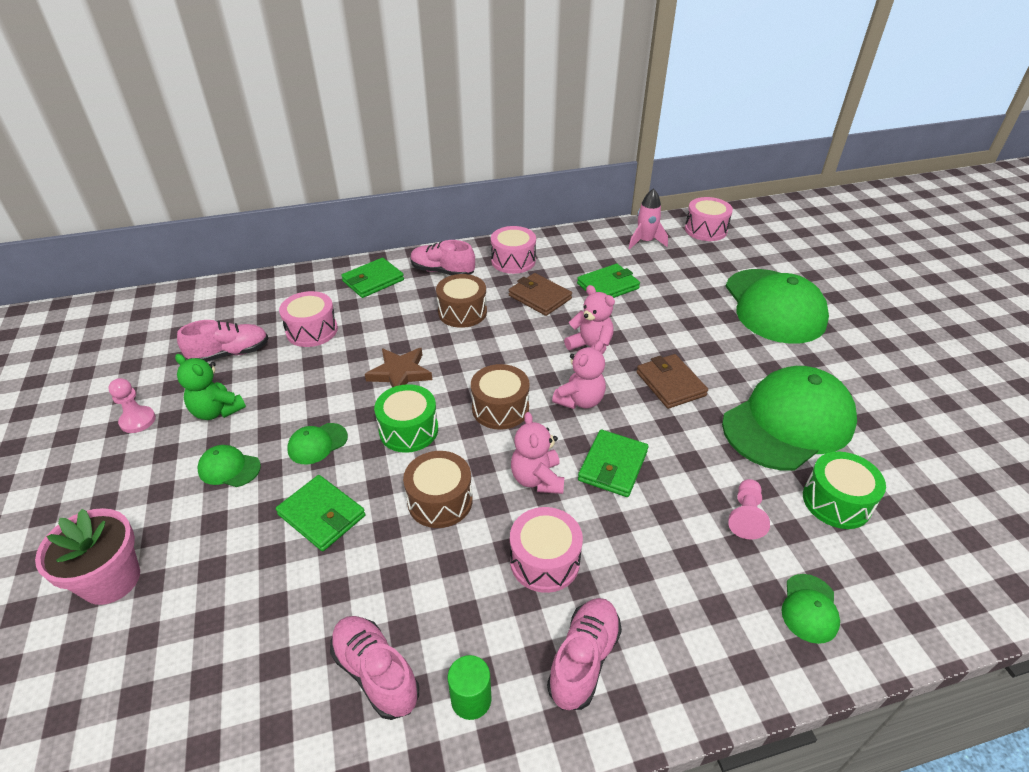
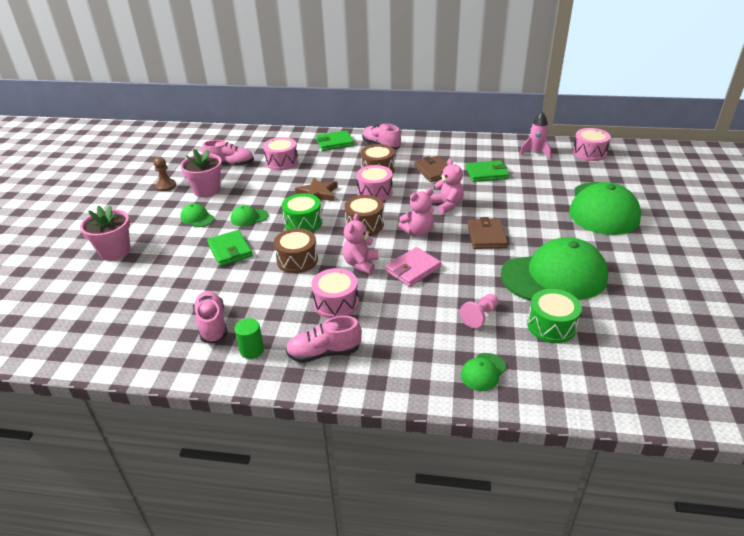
camera: 25 degrees right, 5 degrees down
(138, 421) = (166, 186): pink pawn -> brown pawn
(217, 411) = (207, 190): green teddy bear -> pink flower pot
(513, 261) = (432, 148): pink drum -> pink drum (375, 192)
(583, 660) = (324, 353): pink shoe -> pink shoe turned 150 degrees counterclockwise
(613, 466) = (413, 269): green wallet -> pink wallet

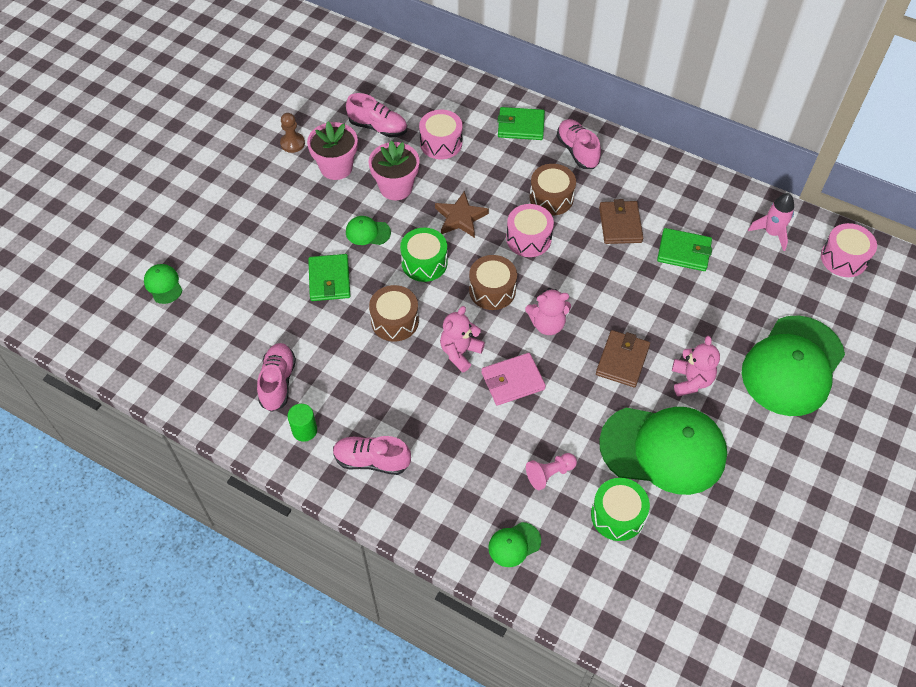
camera: 20 degrees right, 20 degrees up
(115, 251) = (211, 237): pink flower pot -> pink flower pot (396, 187)
(197, 218) = (311, 213): green cap -> green cap (163, 285)
(336, 303) = (410, 399): pink drum -> none
(447, 205) = (604, 292): pink teddy bear -> pink teddy bear (691, 380)

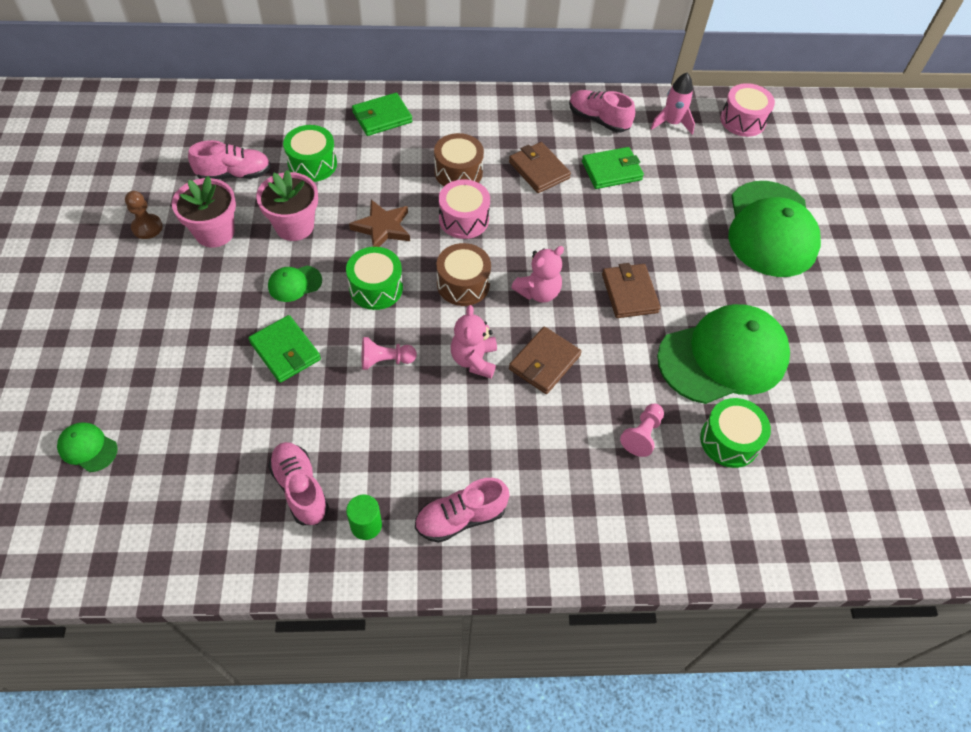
camera: 35 degrees left, 0 degrees up
(395, 321) = (385, 360): brown drum -> pink pawn
(441, 143) = (312, 164): pink drum -> green drum
(512, 381) = (544, 362): pink wallet -> brown wallet
(514, 544) = (659, 523): green cap -> none
(577, 151) = (452, 119): pink shoe -> pink shoe (598, 120)
(691, 380) = (700, 282): pink teddy bear -> none

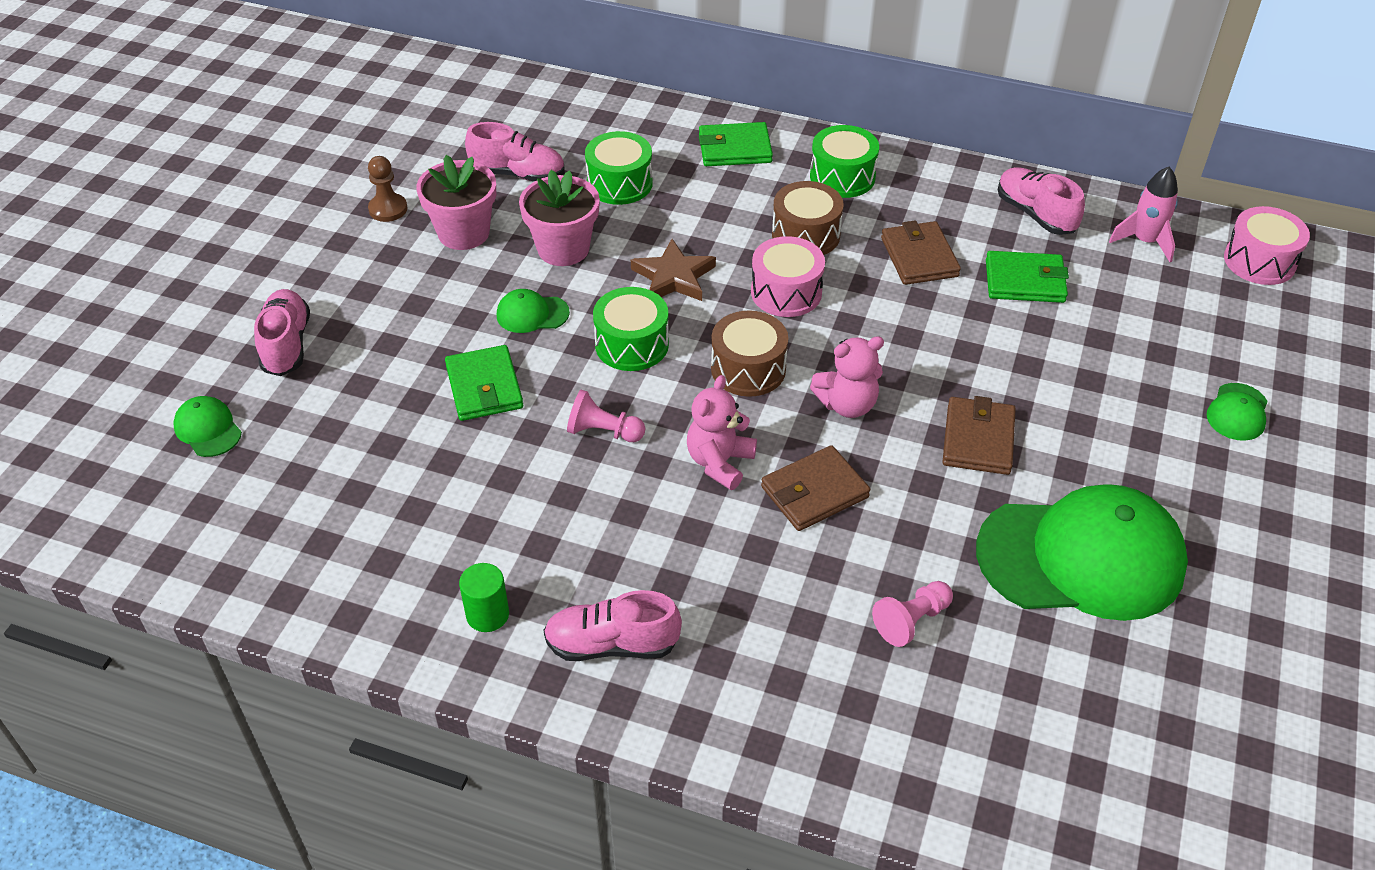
camera: 25 degrees right, 10 degrees down
(300, 488) = (427, 547): pink shoe -> pink shoe (286, 345)
(729, 440) = (1039, 667): green drum -> green drum (842, 177)
(771, 229) = (1237, 412): green cap -> green cap, size x0.41

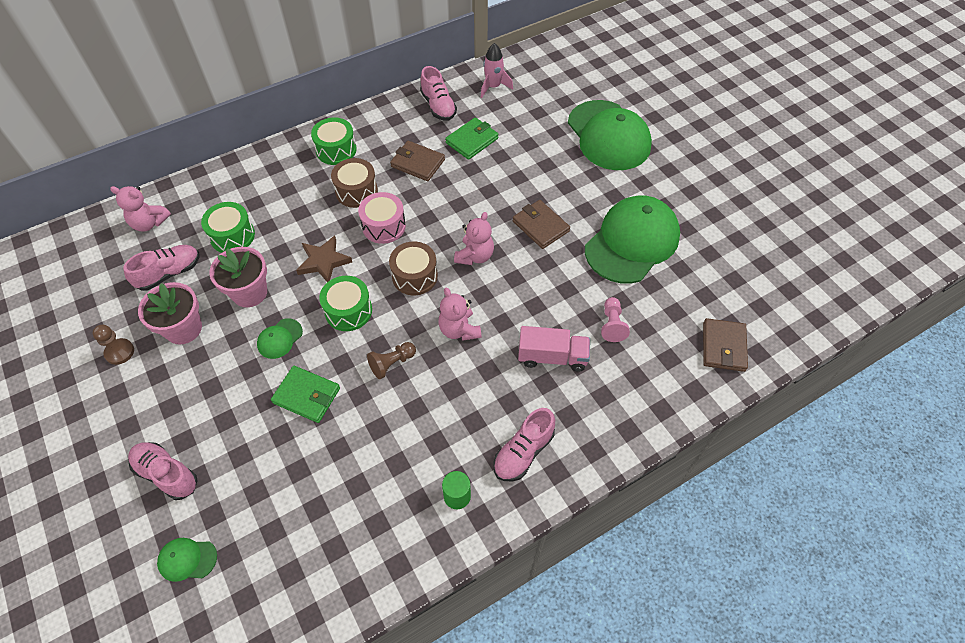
camera: 50 degrees left, 10 degrees up
(561, 115) = (149, 223): none -> pink teddy bear
(603, 432) = (392, 363): pink pawn -> brown pawn
(735, 149) = (267, 173): green wallet -> none
(785, 585) = (552, 357): none -> pink truck
(814, 492) = (512, 306): brown wallet -> brown wallet (723, 347)
(1035, 214) = (438, 106): pink shoe -> pink shoe turned 120 degrees counterclockwise
(1237, 412) = (608, 136): green cap -> green cap, size x2.43
(1259, 261) = (542, 64): pink drum -> none

